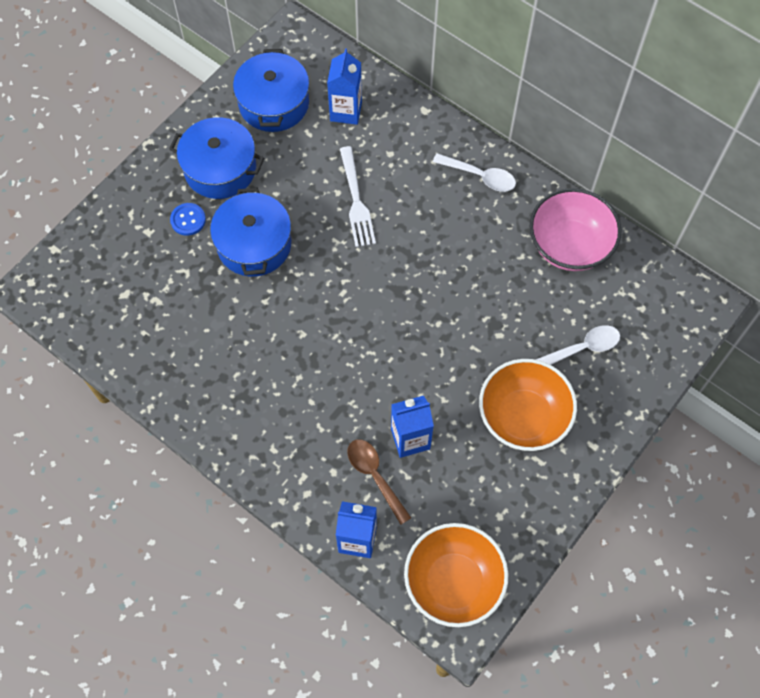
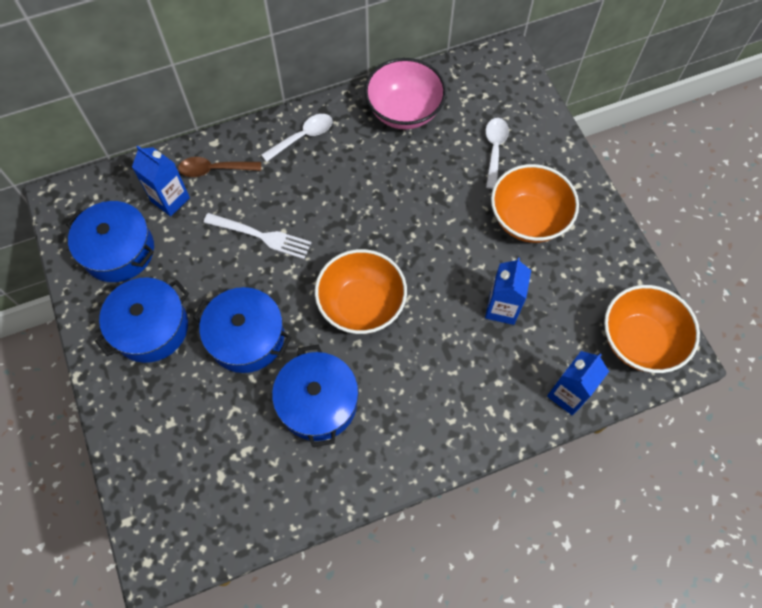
camera: 60 degrees left, 0 degrees up
(188, 220) = (183, 381): blue button -> none
(228, 332) = (317, 402): none -> blue pot
(340, 317) = (361, 305): none -> orange bowl
(375, 476) = (520, 352): brown spoon -> brown spoon (214, 169)

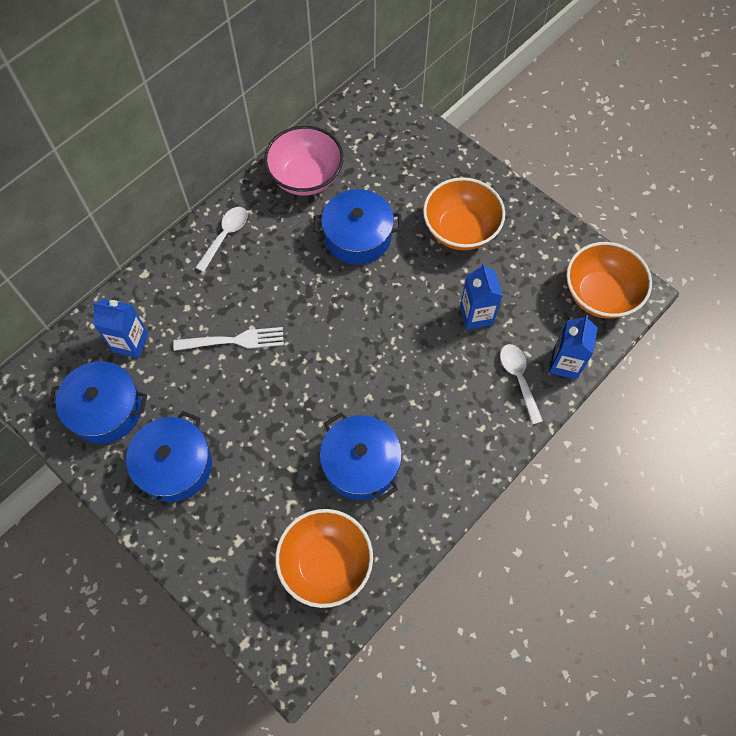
camera: 25 degrees left, 0 degrees up
(214, 169) = (158, 298): brown spoon -> none
(246, 338) = (268, 436): blue pot -> blue pot (357, 237)
(361, 305) = (355, 363): orange bowl -> orange bowl (326, 564)
(494, 150) = (402, 181): white spoon -> white spoon (518, 379)

